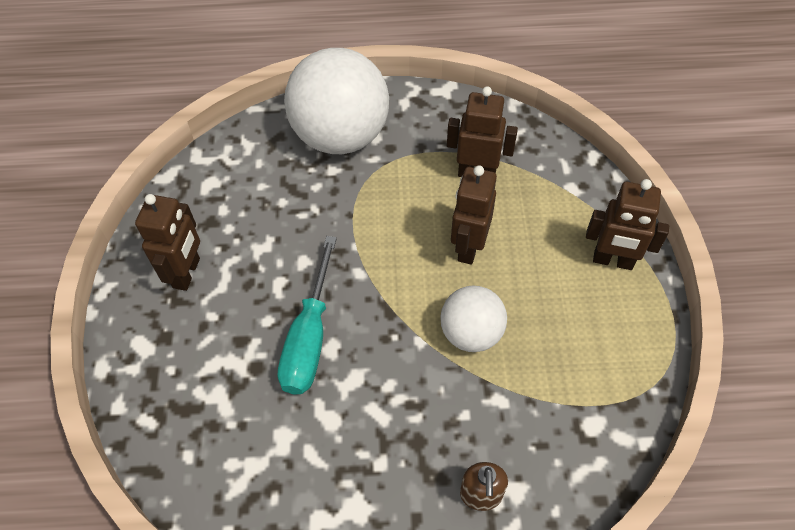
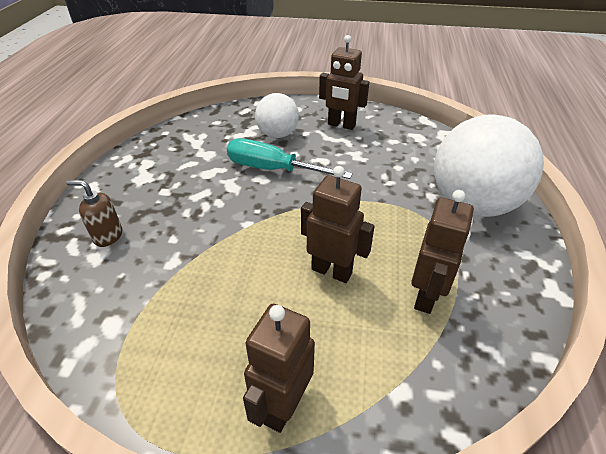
camera: 100 degrees right, 15 degrees down
(471, 333) = (241, 256): white ball -> white ball (277, 134)

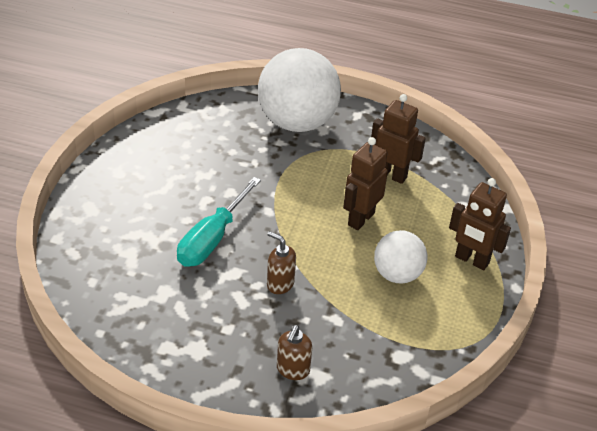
camera: 85 degrees left, 0 degrees up
(220, 216) = (280, 284): none -> brown soap dispenser
(277, 134) = (143, 228): white ball -> white ball (397, 274)
(341, 125) = (142, 174): brown robot -> none

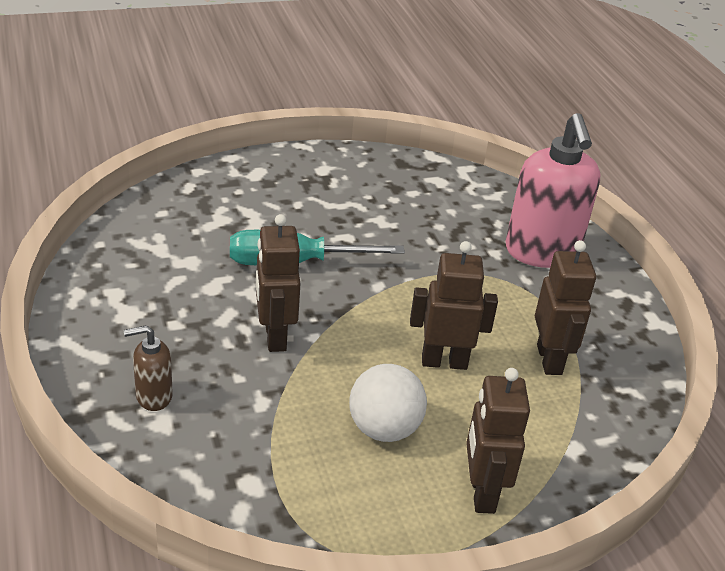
camera: 55 degrees right, 5 degrees down
(280, 284) = (274, 337): brown soap dispenser -> brown robot
(297, 122) = (542, 252): white ball -> pink soap dispenser

